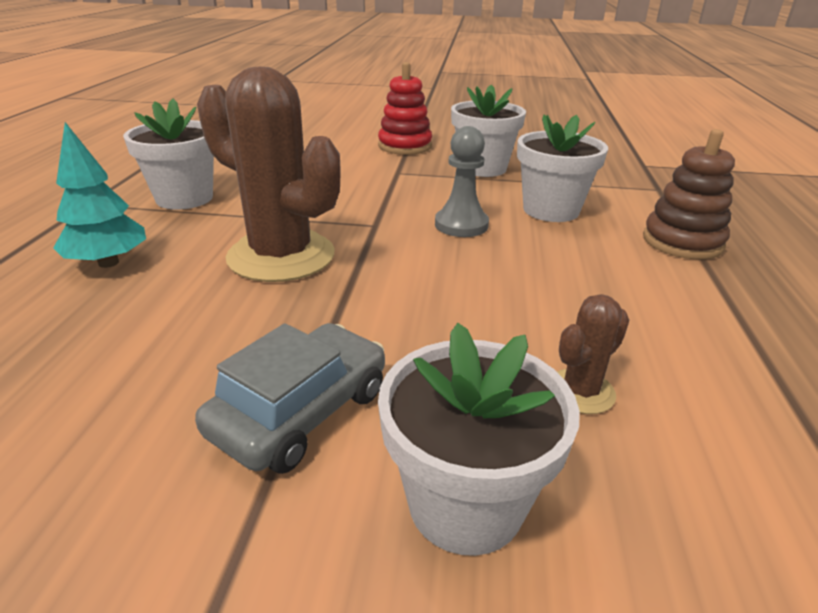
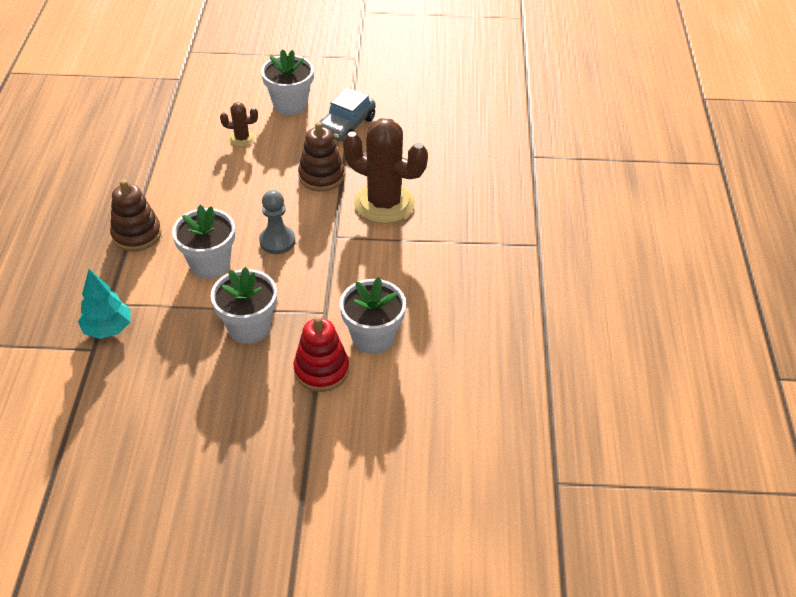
camera: 175 degrees right, 15 degrees up
(109, 263) = (475, 191): turquoise tree -> turquoise tree (108, 328)
(184, 198) = (476, 257): white flower pot -> white flower pot (373, 337)
(385, 300) = (321, 176): none -> brown stacking toy
(581, 391) = (242, 138): brown cactus -> brown cactus turned 45 degrees clockwise

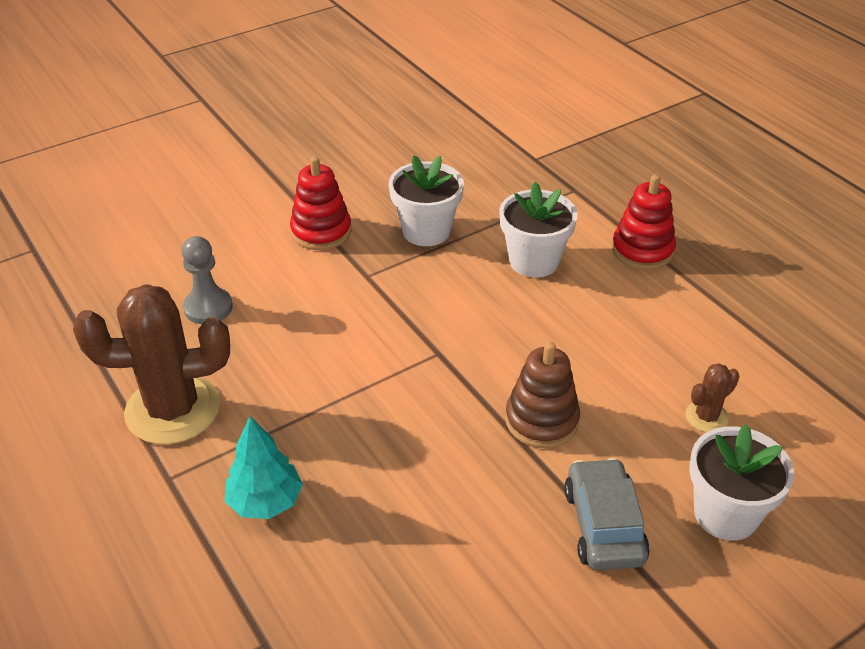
camera: 145 degrees right, 5 degrees down
(108, 328) = (546, 175): turquoise tree -> turquoise tree (265, 502)
(137, 234) = (642, 250): brown stacking toy -> red stacking toy
(277, 241) = (496, 316): grey pawn -> grey pawn (208, 308)
(373, 337) = (297, 278): white flower pot -> none
(384, 203) = (423, 427): brown cactus -> brown cactus (172, 410)

